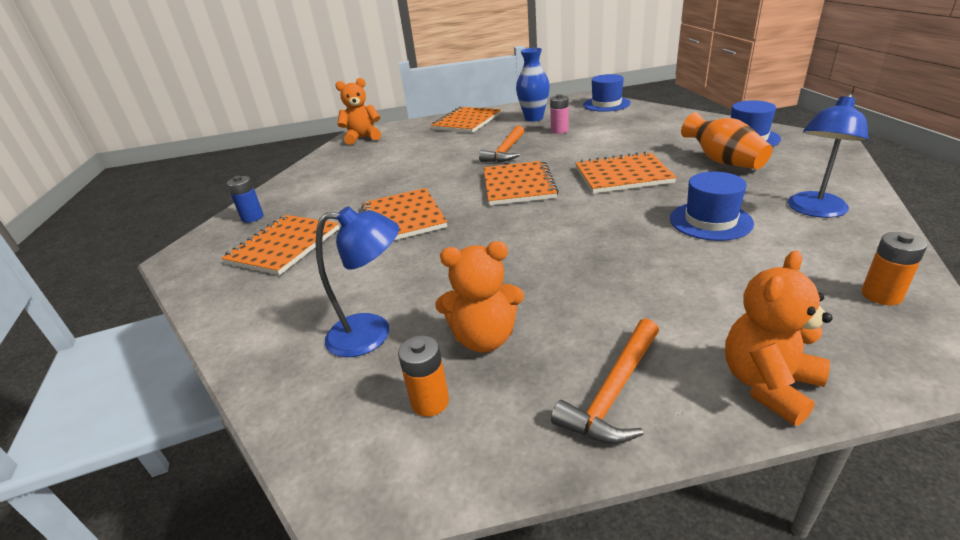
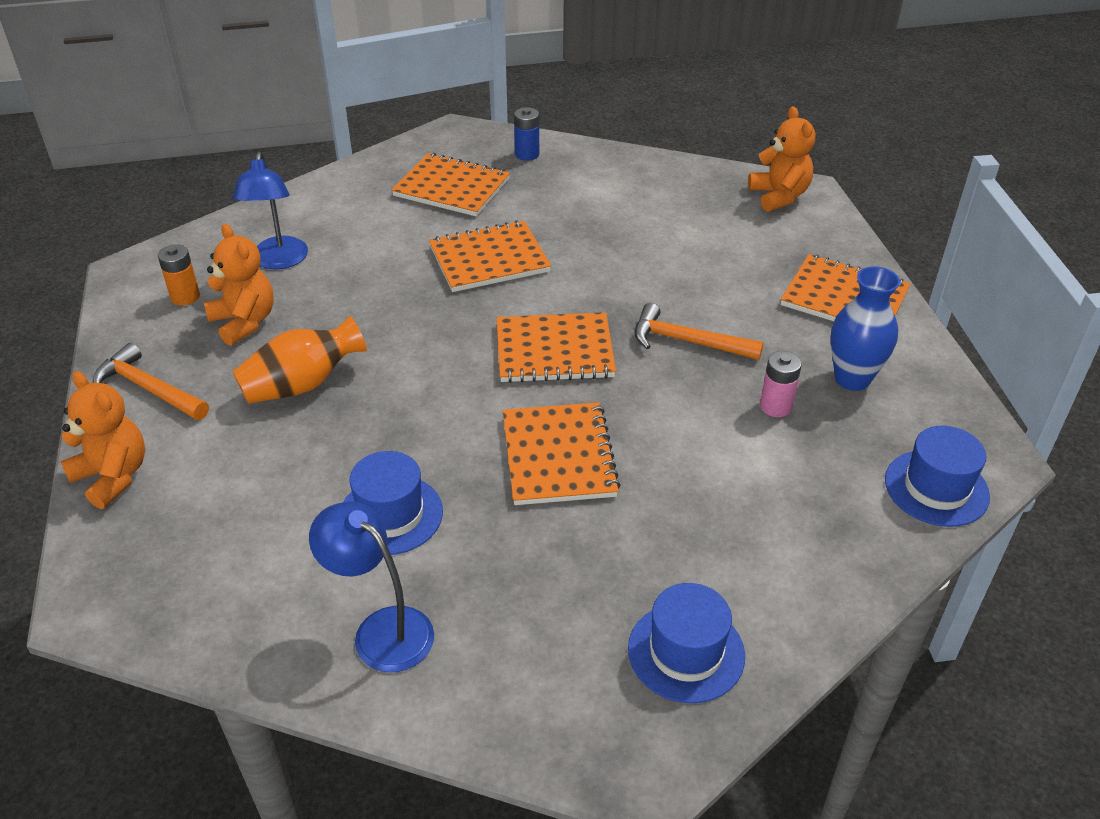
camera: 85 degrees right, 10 degrees up
(484, 338) = (244, 322): orange teddy bear -> orange teddy bear turned 150 degrees clockwise
(723, 161) = (583, 584): orange vase -> orange vase (302, 384)
(881, 295) = (184, 605): orange battery -> none

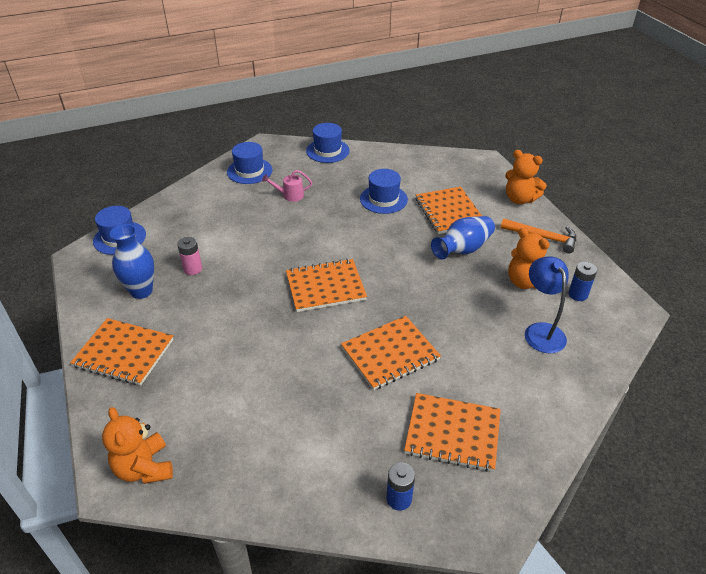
camera: 170 degrees right, 0 degrees up
(185, 297) = (578, 294): orange battery -> blue battery
(302, 384) = (463, 249): orange vase -> blue vase
(381, 629) = (368, 165): blue lamp -> none
(470, 705) = (327, 151): none -> blue hat
(558, 456) = (312, 231): orange notebook -> orange notebook (449, 212)
(592, 554) = (289, 195): none -> pink watering can
(687, 341) = (241, 304): orange hammer -> none

